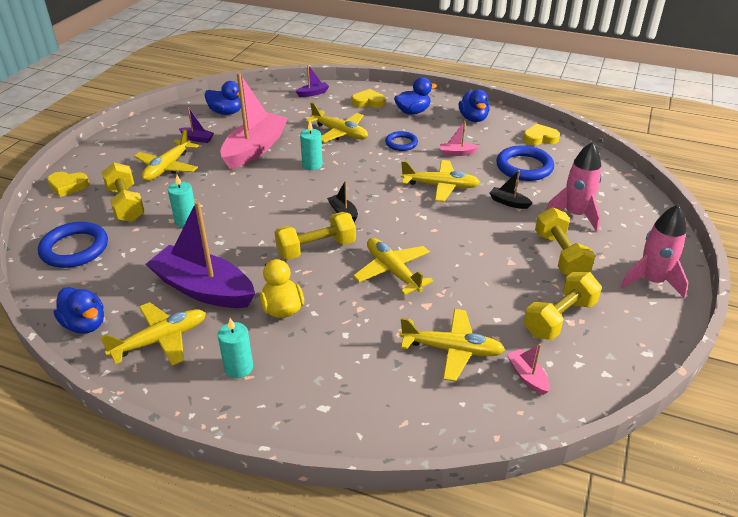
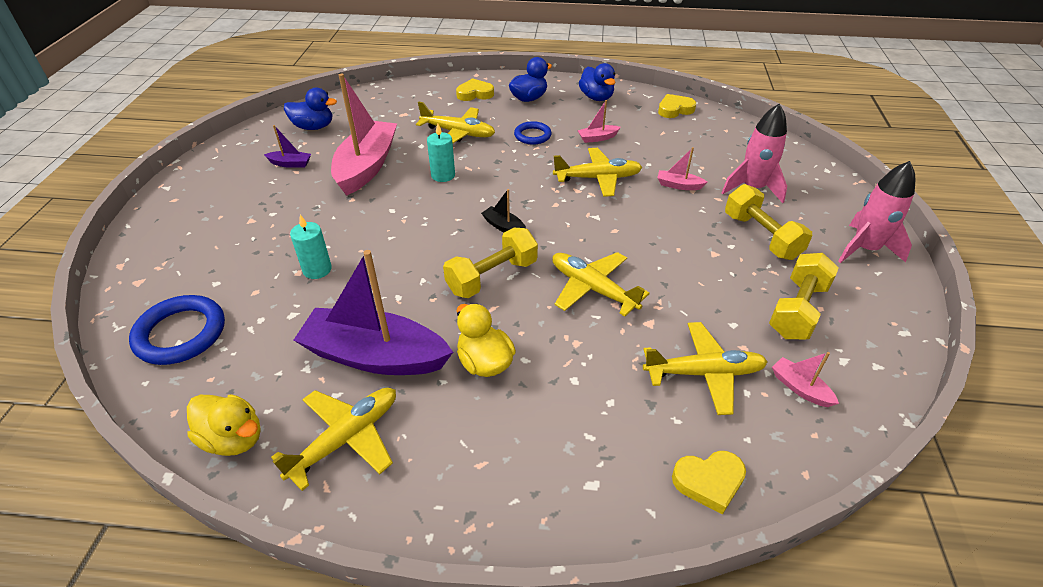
camera: 15 degrees left, 5 degrees up
(68, 186) = (141, 250): yellow heart -> yellow heart (709, 482)
(85, 324) = (233, 438): blue duck -> yellow duck
(126, 204) = (230, 262): yellow dumbbell -> none
(167, 167) = (266, 205): yellow plane -> none
(239, 367) = (463, 454): turquoise candle -> none
(313, 93) = (407, 92): purple boat -> none
(509, 202) = (678, 185): black boat -> pink boat
(524, 167) = (674, 143): blue ring -> none

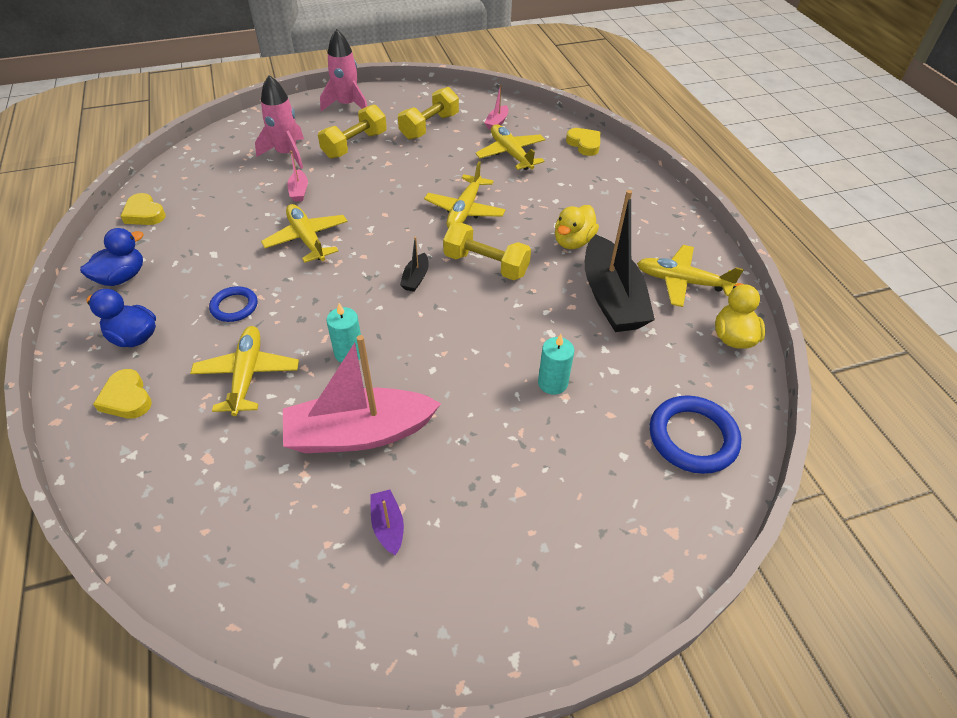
camera: 115 degrees left, 5 degrees up
(314, 127) = (278, 558): blue duck -> none
(375, 356) = (611, 298): purple boat -> black boat
(597, 138) = (225, 256): pink boat -> none
(797, 310) = (429, 126): yellow dumbbell -> yellow dumbbell turned 60 degrees counterclockwise

